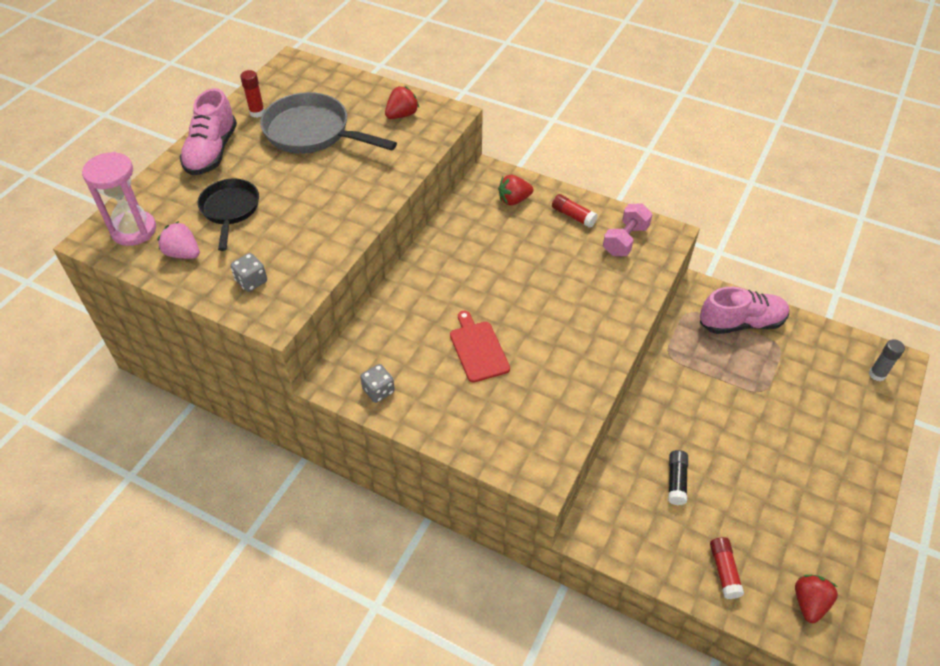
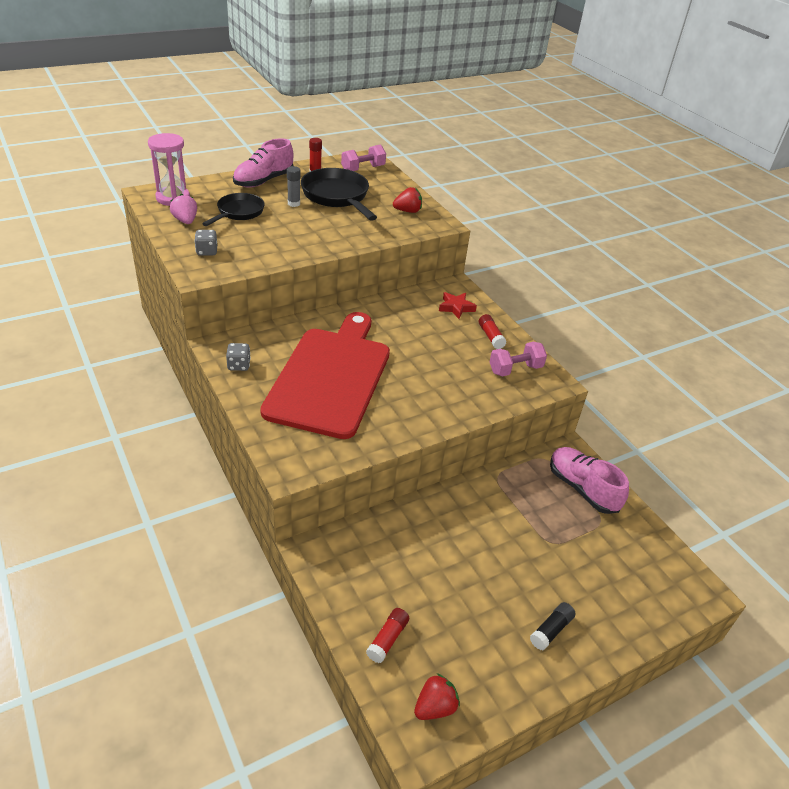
camera: 30 degrees right, 10 degrees down
(302, 81) = (363, 169): none -> pink dumbbell
(313, 133) = (337, 197): grey pan -> black pan
(478, 349) = (331, 377): red cutting board -> red cutting board, size x2.49
(514, 200) = (456, 307): red strawberry -> red star
(676, 481) = (413, 558): black glue stick -> black glue stick (551, 630)
(741, 323) = (582, 488): pink shoe -> pink shoe turned 150 degrees counterclockwise
(877, 374) = (674, 590): grey glue stick -> grey glue stick (294, 203)

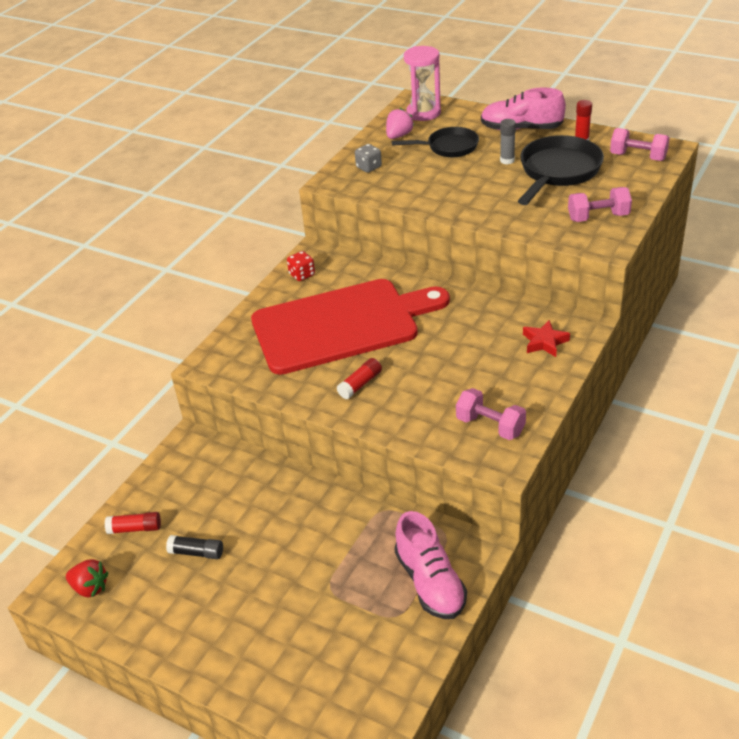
camera: 65 degrees right, 0 degrees up
(239, 365) = (302, 275): grey dice -> red dice
(408, 211) = (598, 217): red strawberry -> pink dumbbell
(490, 336) = (525, 386): red glue stick -> red glue stick (360, 384)
(551, 630) = (220, 631): black glue stick -> black glue stick (196, 552)
(582, 488) = (430, 582): pink shoe -> pink shoe turned 135 degrees clockwise

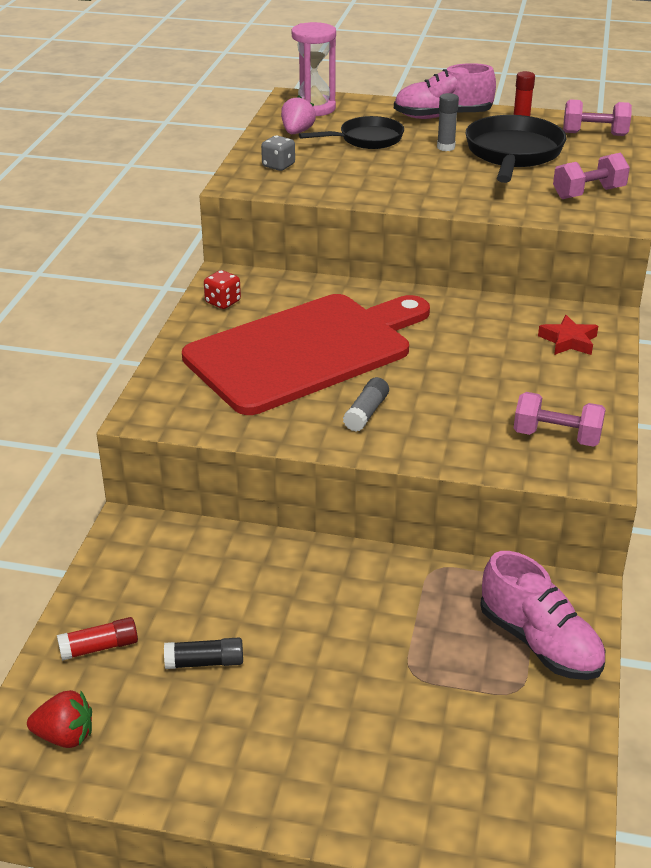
camera: 20 degrees left, 5 degrees down
(360, 384) = (366, 413): red glue stick -> grey glue stick

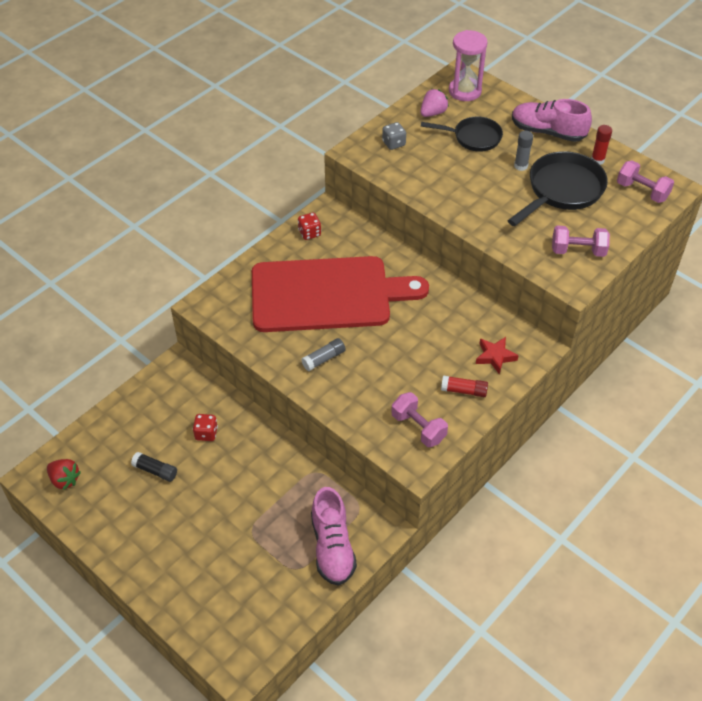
camera: 30 degrees right, 15 degrees up
(99, 647) = (112, 436): red glue stick -> red glue stick (464, 391)
(242, 587) = (206, 433): none -> red dice

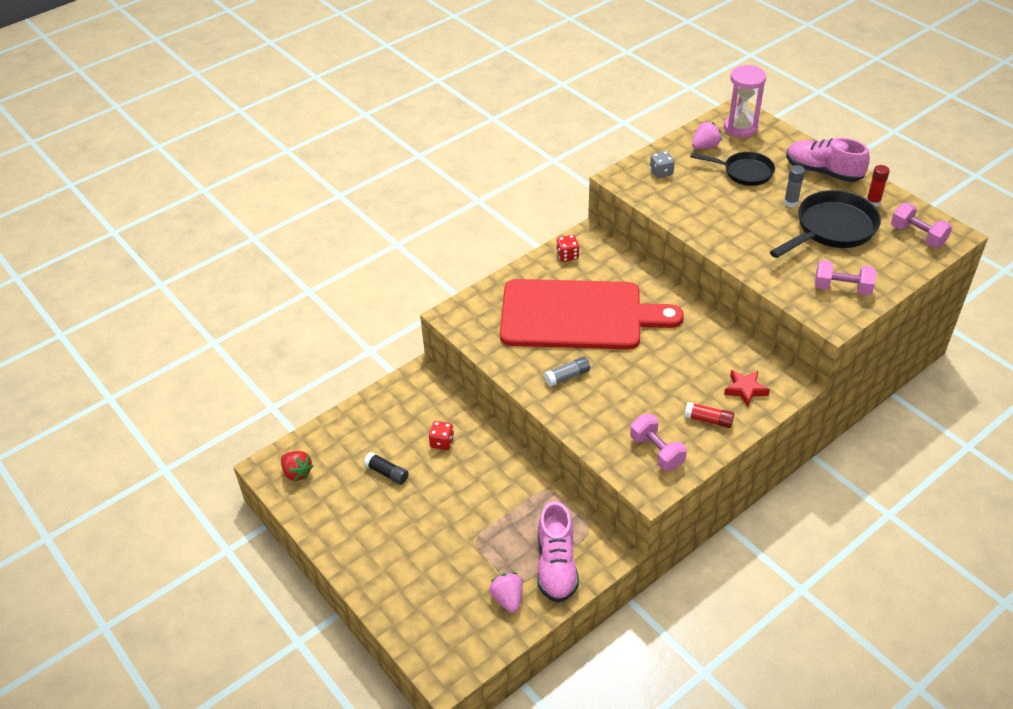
camera: 10 degrees right, 5 degrees down
(289, 586) = (507, 599): none -> pink strawberry

